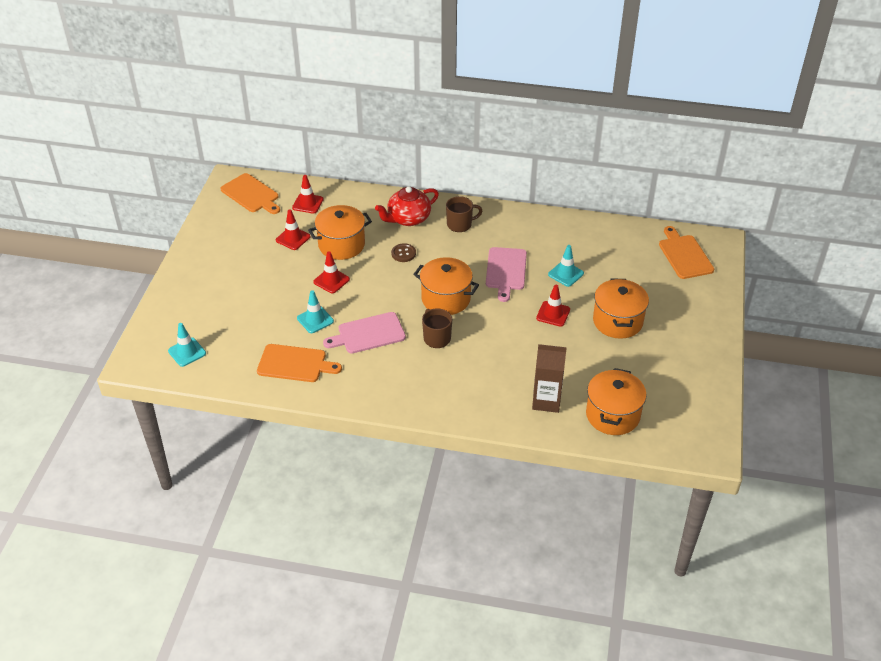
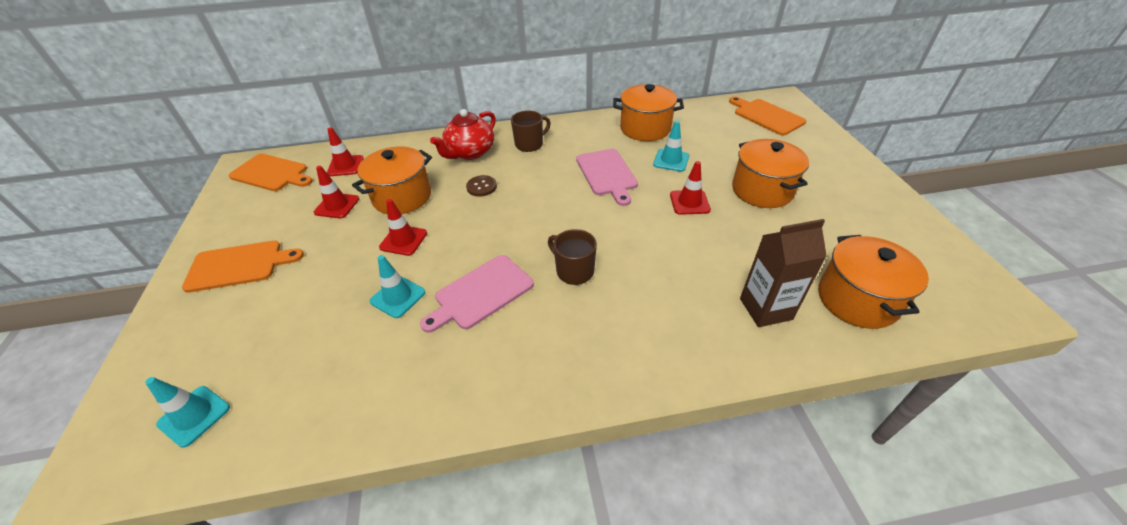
camera: 20 degrees left, 0 degrees up
(295, 364) = (387, 374): orange cutting board -> orange cutting board (239, 265)
(446, 299) = (558, 221): orange pot -> orange pot (645, 128)

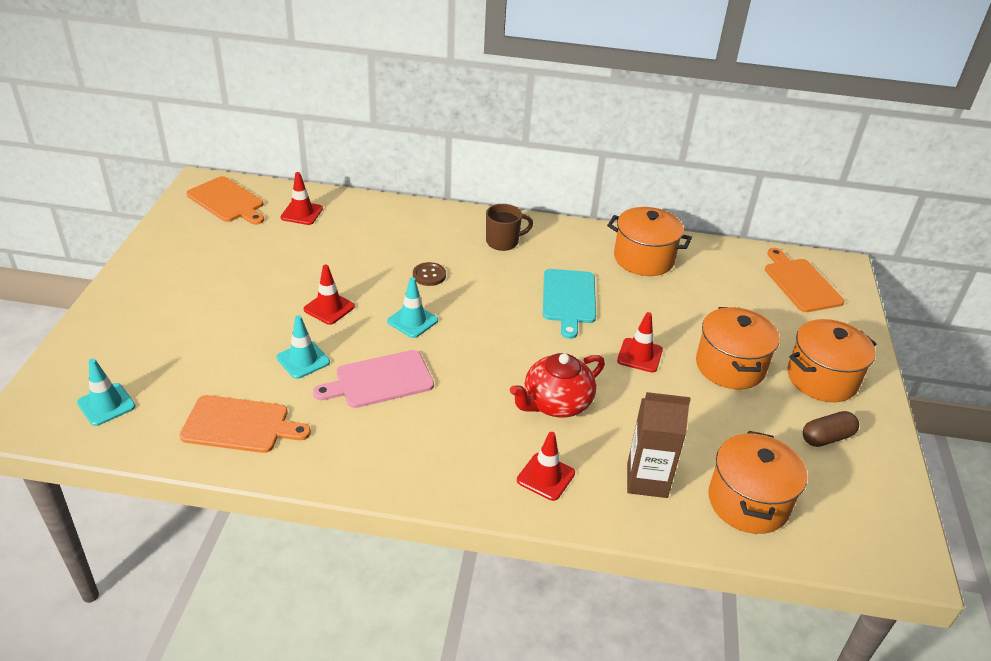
camera: 15 degrees right, 5 degrees down
(239, 265) = (172, 287): orange cutting board -> orange cutting board (240, 425)
(337, 206) = (279, 254): red traffic cone -> red traffic cone (545, 477)
(402, 197) = (345, 263): orange pot -> orange pot (822, 378)
(470, 152) = (434, 233): red teapot -> red teapot (556, 403)
(574, 271) = (478, 387): brown mug -> none
(607, 174) = (569, 299): pink cutting board -> turquoise cutting board
(671, 160) = (649, 304): turquoise traffic cone -> turquoise traffic cone (412, 321)
(871, 224) = (826, 437): none -> brown capsule

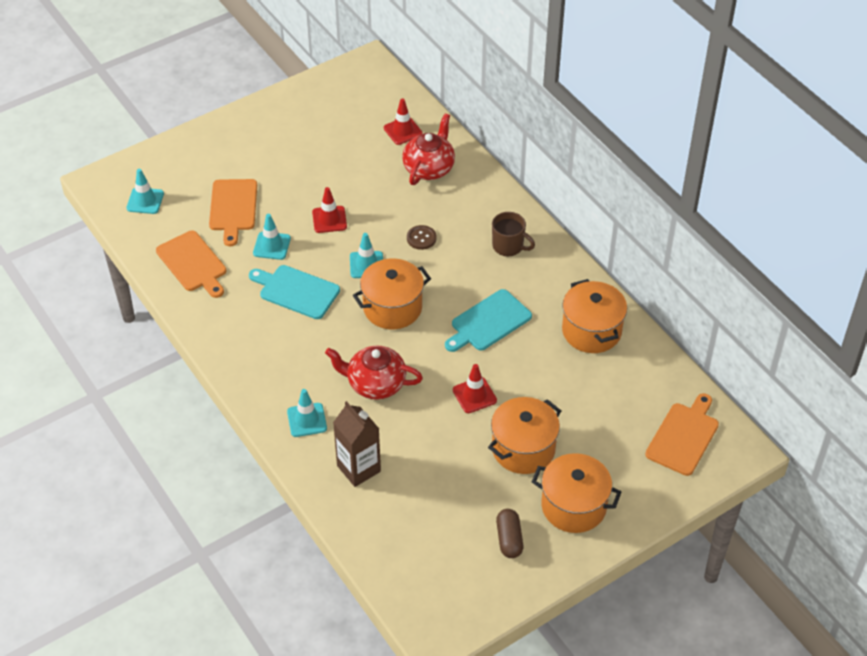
camera: 50 degrees right, 10 degrees up
(227, 201) = (367, 89): orange cutting board -> orange cutting board (233, 208)
(362, 226) = (429, 168): none -> red teapot
(380, 380) = (296, 291): pink cutting board -> turquoise cutting board
(545, 477) = (307, 420): red traffic cone -> turquoise traffic cone
(748, 502) = (396, 528): orange pot -> orange pot (392, 308)
(826, 437) = (509, 539): brown capsule -> brown capsule turned 60 degrees clockwise

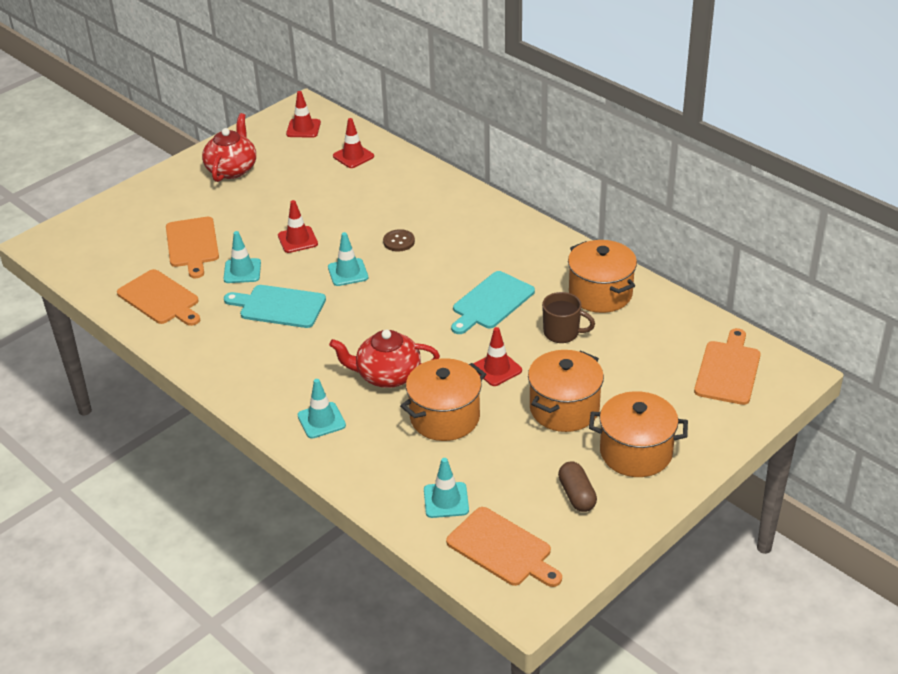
camera: 10 degrees left, 10 degrees down
(145, 201) = (95, 252): turquoise traffic cone -> turquoise traffic cone (446, 500)
(358, 468) = (391, 456): brown carton -> none
(363, 89) = (303, 128): none -> red traffic cone
(392, 308) = (386, 305): orange pot -> orange pot (445, 417)
(429, 168) = (389, 182): red teapot -> red teapot (232, 169)
(430, 579) = (502, 549): none -> orange cutting board
(508, 246) = (491, 235): brown mug -> brown mug (562, 333)

